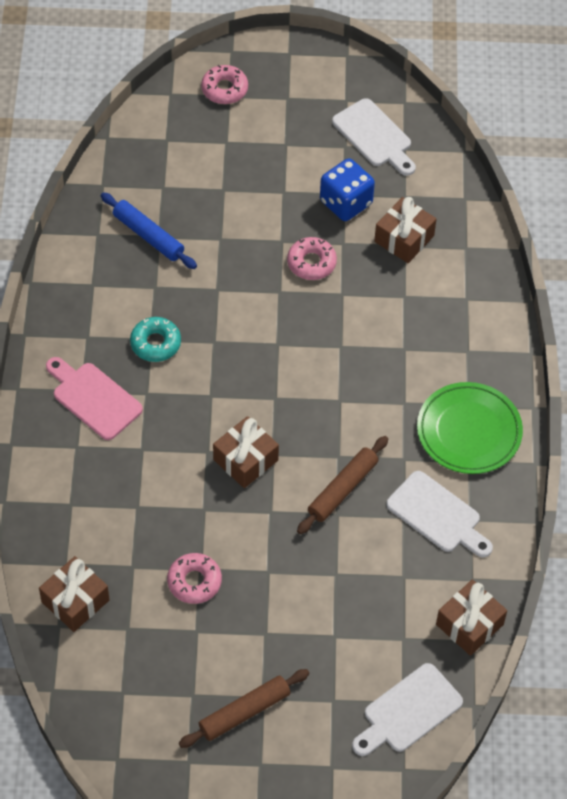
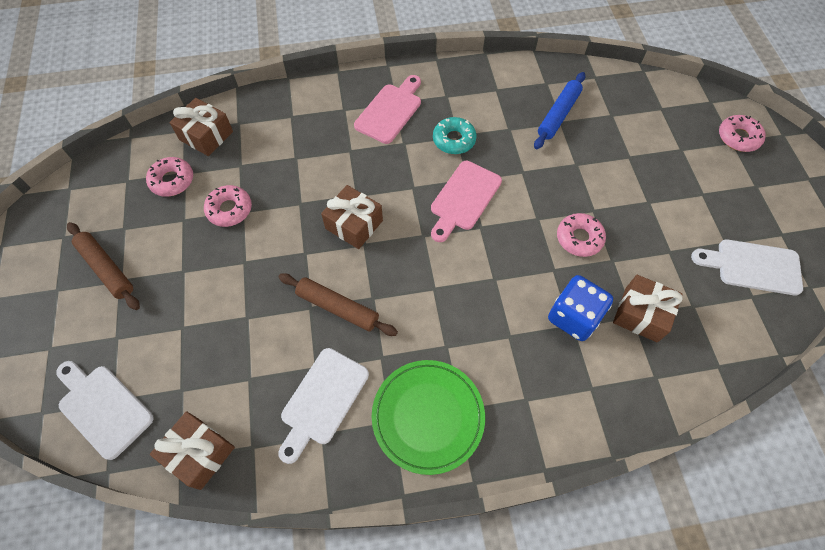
camera: 80 degrees right, 5 degrees up
(136, 641) = (172, 180): none -> pink donut
(238, 351) = (463, 199): none -> pink cutting board
(346, 203) = (660, 255): blue dice -> blue dice (573, 317)
(374, 136) = (752, 266): white cutting board -> white cutting board turned 60 degrees clockwise

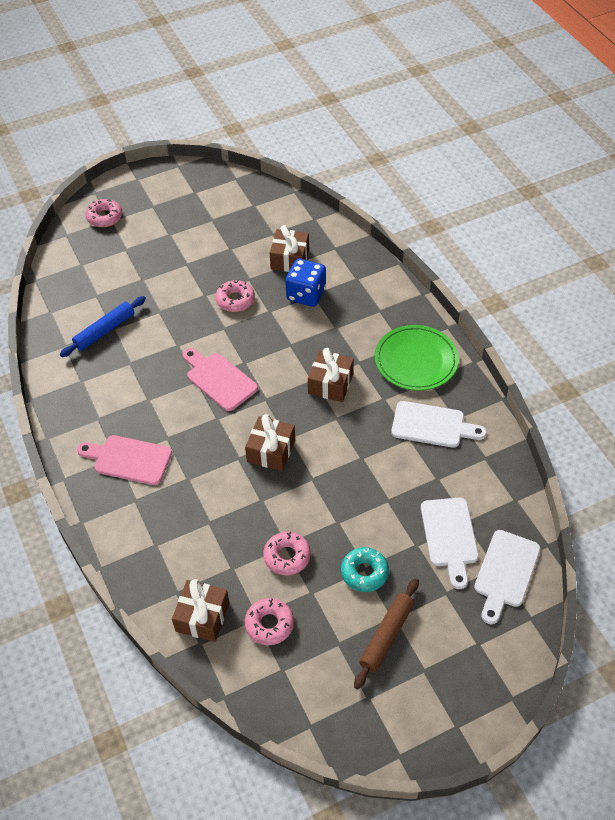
camera: 105 degrees left, 10 degrees down
(199, 453) = (505, 489): brown gift -> brown gift (330, 384)
(337, 308) = (354, 439): brown rolling pin -> none
(454, 140) = (154, 400): turquoise donut -> turquoise donut (364, 572)
(463, 199) = (219, 379): pink cutting board -> pink cutting board turned 150 degrees counterclockwise
(558, 115) = (105, 331): blue rolling pin -> blue rolling pin turned 60 degrees counterclockwise
(752, 266) = (228, 206): white cutting board -> white cutting board (449, 536)

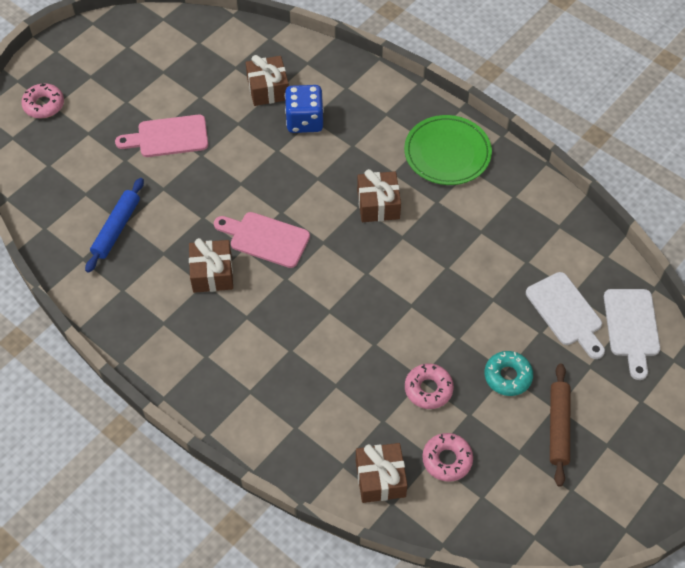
camera: 25 degrees left, 5 degrees up
(129, 459) = (219, 353): pink cutting board -> pink cutting board (168, 137)
(235, 300) = (236, 150): pink donut -> none
(271, 451) = (357, 292): brown gift -> brown gift (212, 273)
(432, 425) = (496, 212): white cutting board -> none

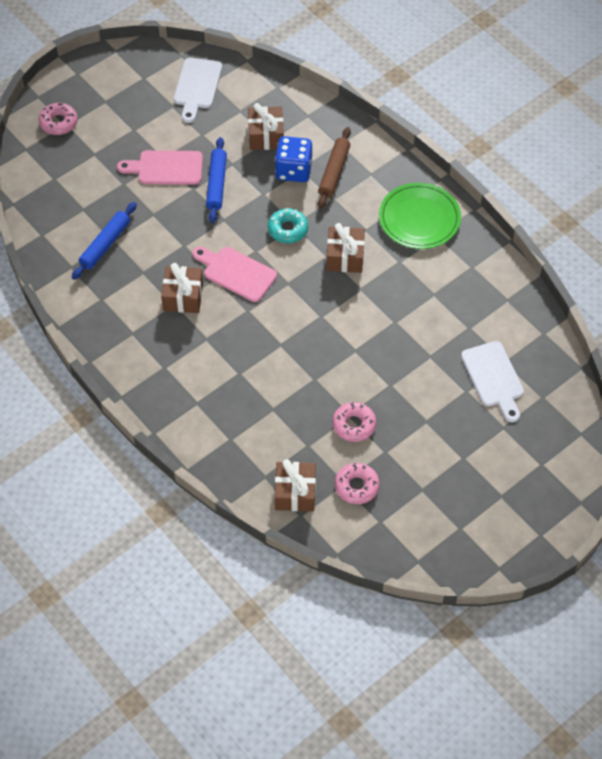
camera: 10 degrees right, 0 degrees up
(225, 146) = (216, 184): none -> blue rolling pin
(507, 376) = (427, 425): turquoise donut -> turquoise donut (288, 229)
(558, 427) = (462, 475): brown rolling pin -> brown rolling pin (334, 172)
(631, 327) = (550, 399): white cutting board -> white cutting board (197, 87)

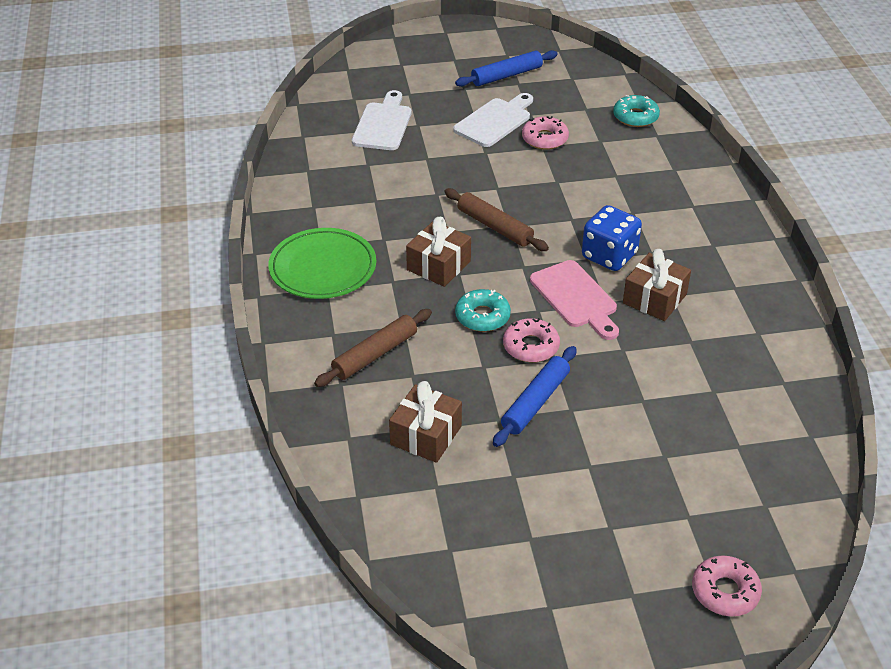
camera: 150 degrees left, 15 degrees down
(105, 245) = (726, 390): blue rolling pin -> blue rolling pin (506, 75)
(166, 168) = (592, 451): pink cutting board -> none
(197, 87) = (474, 552): white cutting board -> white cutting board (495, 121)
(293, 170) = (423, 377): blue dice -> blue dice (609, 256)
(295, 493) = (635, 117): brown gift -> turquoise donut
(331, 310) = (495, 227): none -> brown rolling pin
(356, 486) = (575, 103): pink donut -> pink donut (531, 346)

